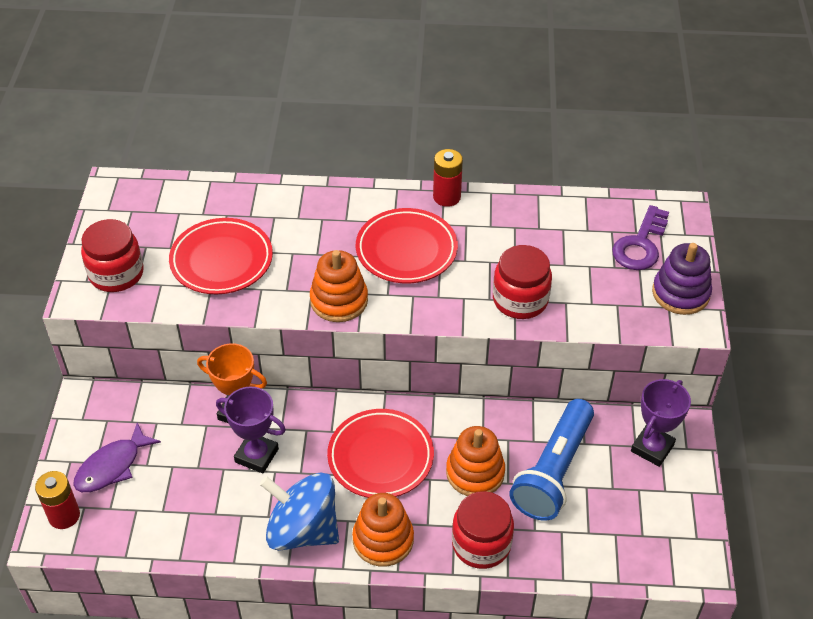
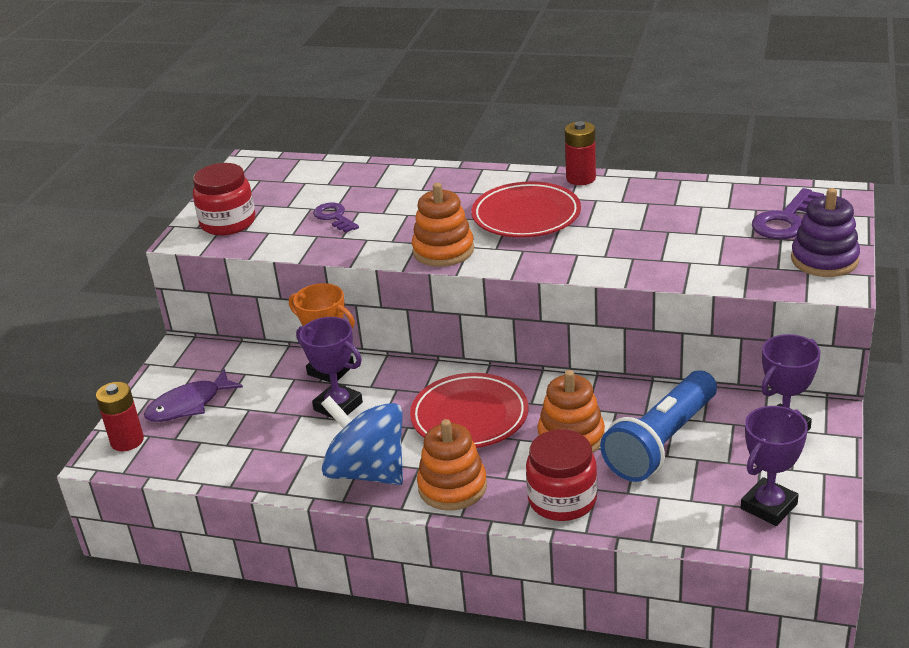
camera: 15 degrees right, 15 degrees down
(221, 260) = (334, 217): red plate -> purple key
(520, 300) = (638, 258): red jar -> none
(653, 533) = (769, 506): none -> purple trophy

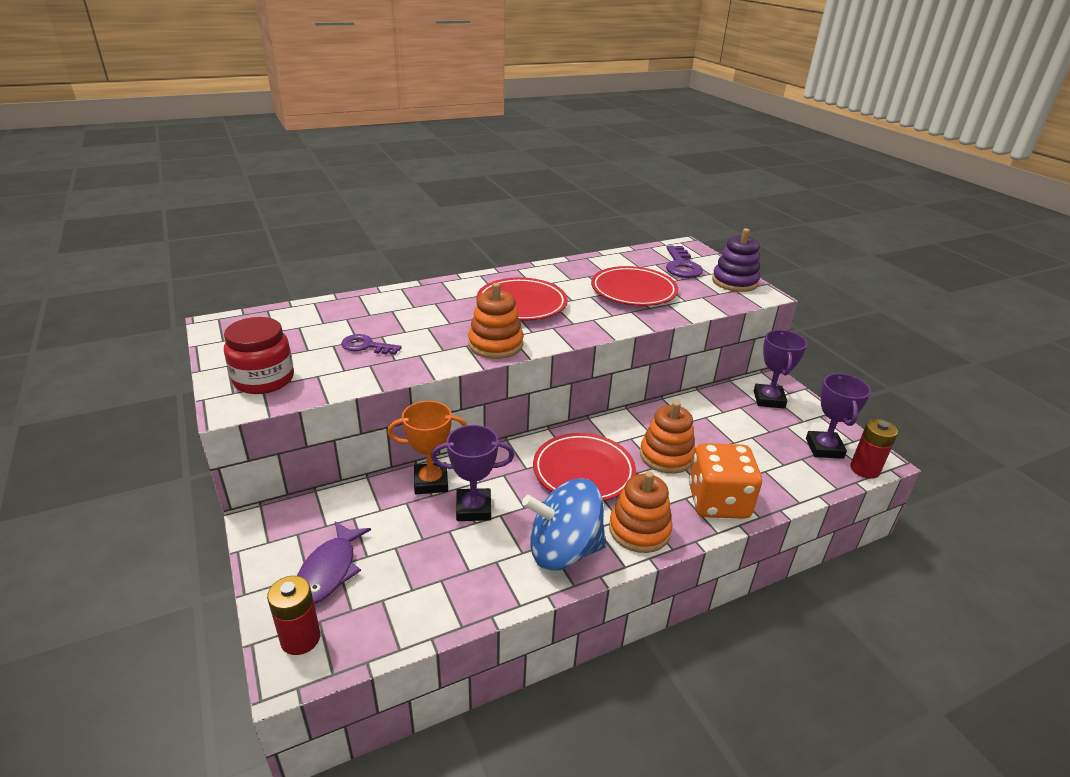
camera: 45 degrees left, 0 degrees up
(562, 500) = (718, 502): red jar -> orange dice
(581, 178) = (523, 271): red battery -> red battery (864, 469)
(661, 442) = (720, 435): blue flashlight -> none
(672, 235) = (633, 291): none -> red plate

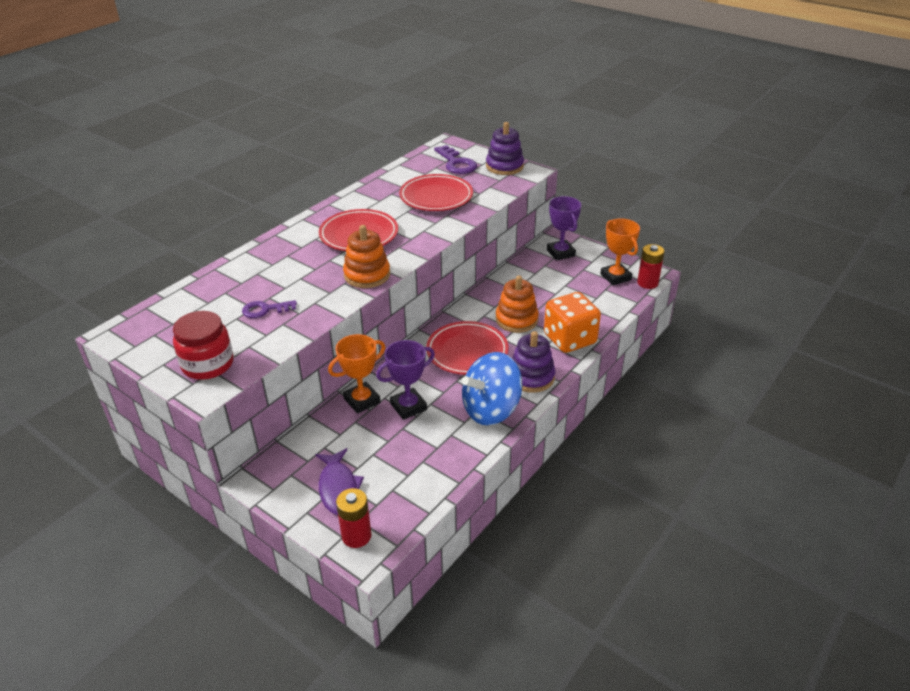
camera: 25 degrees left, 5 degrees up
(639, 530) = (531, 377): orange stacking toy -> purple stacking toy
(824, 448) = (615, 277): purple trophy -> orange trophy

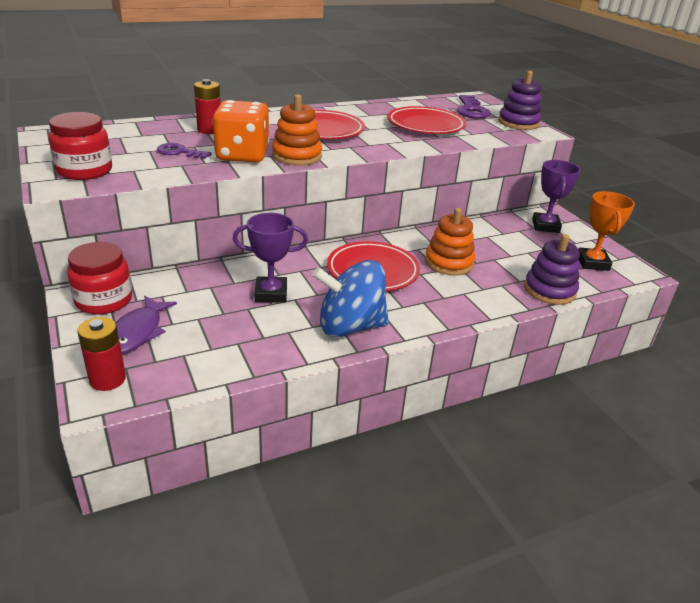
camera: 25 degrees right, 5 degrees down
(281, 473) = (104, 300): none -> red jar
(362, 400) = (234, 273): orange trophy -> none
(531, 377) = (419, 314): purple stacking toy -> purple stacking toy (549, 290)
(569, 339) = (492, 297): orange dice -> orange dice (242, 155)
(647, 283) = (628, 279): red battery -> red battery (209, 130)

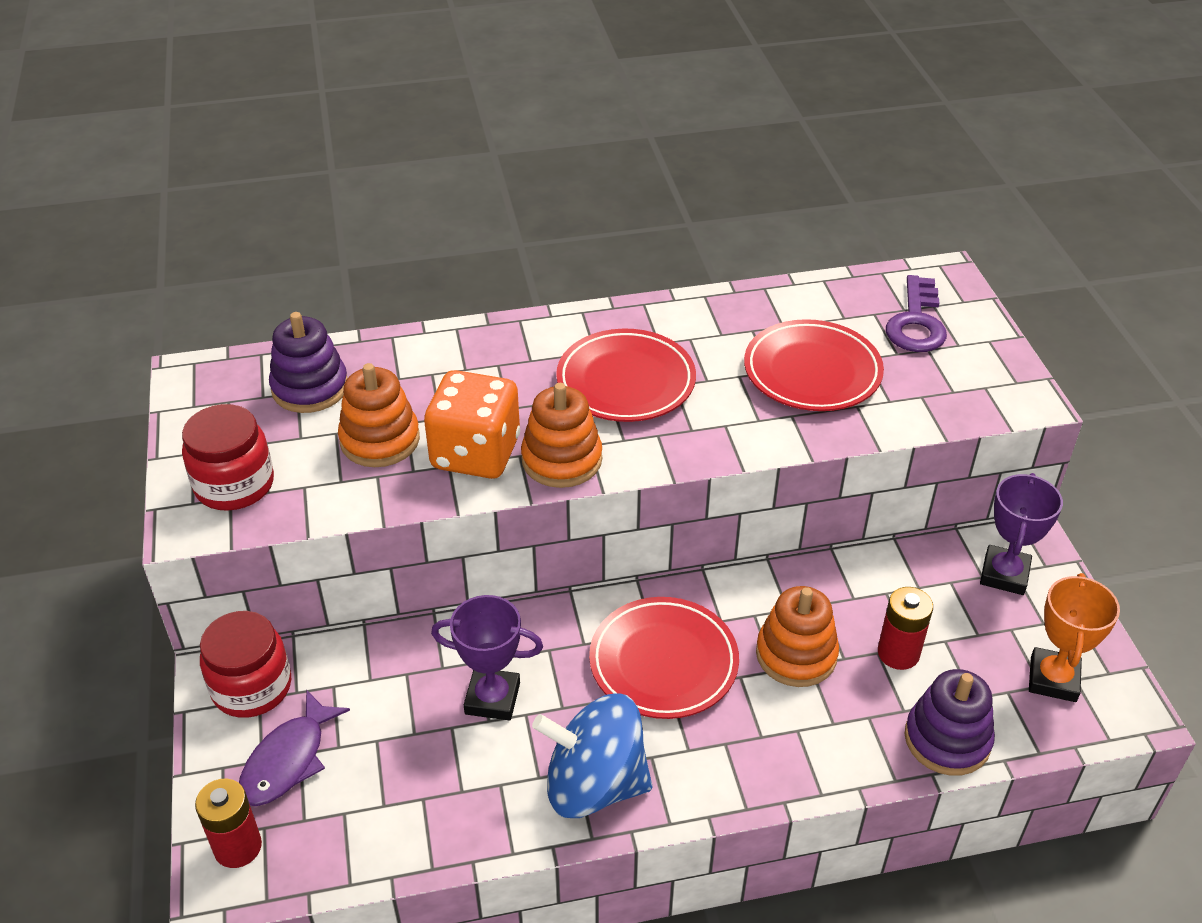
camera: 15 degrees right, 10 degrees up
(179, 152) = (380, 440): purple key -> orange stacking toy
(209, 130) = (438, 376): red battery -> red battery (898, 653)
(518, 123) = (991, 368): purple stacking toy -> purple stacking toy (310, 388)

